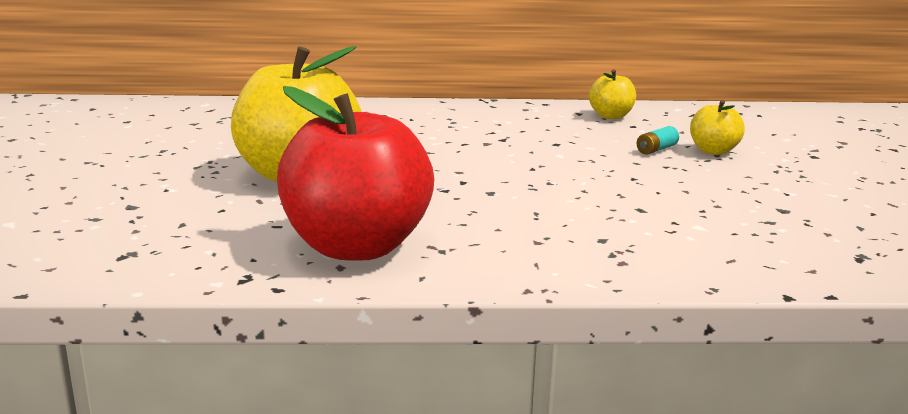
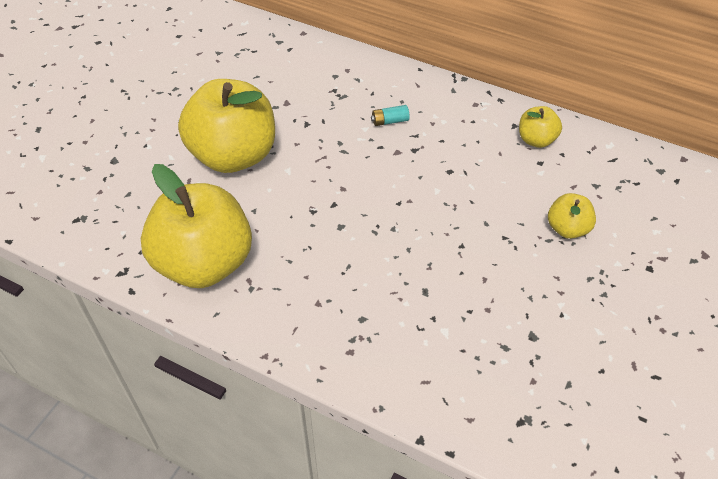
camera: 30 degrees right, 30 degrees up
(356, 247) = (204, 263): red apple -> yellow apple
(656, 149) = (521, 209): turquoise battery -> turquoise battery (390, 121)

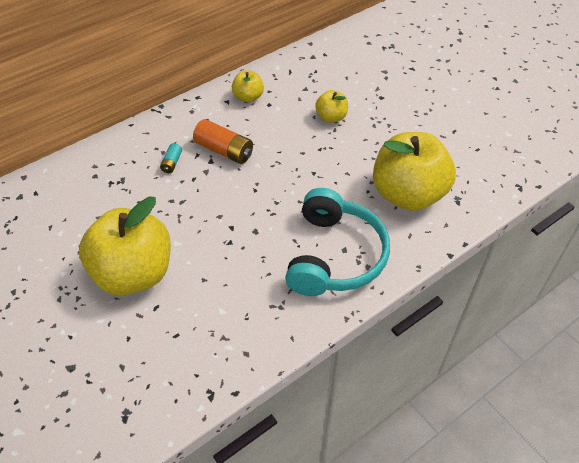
camera: 65 degrees left, 0 degrees up
(204, 263) = (237, 330): yellow apple -> yellow apple (408, 194)
(347, 312) = (334, 256): none -> turquoise headphones
(437, 154) = (224, 150): none -> orange battery

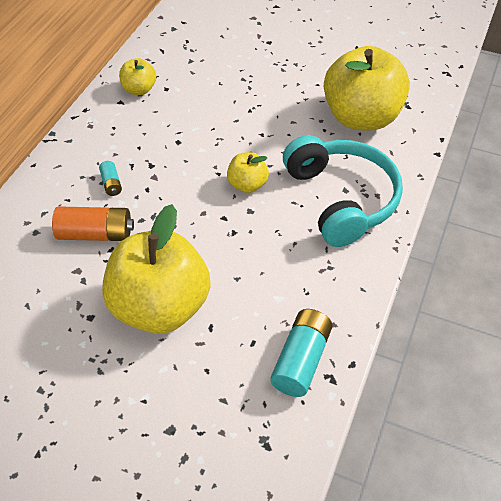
camera: 30 degrees left, 0 degrees up
(199, 368) = (301, 360): none -> turquoise battery
(224, 150) = (157, 149): orange battery -> orange battery (96, 234)
(331, 117) = (237, 77): yellow apple -> yellow apple (247, 185)

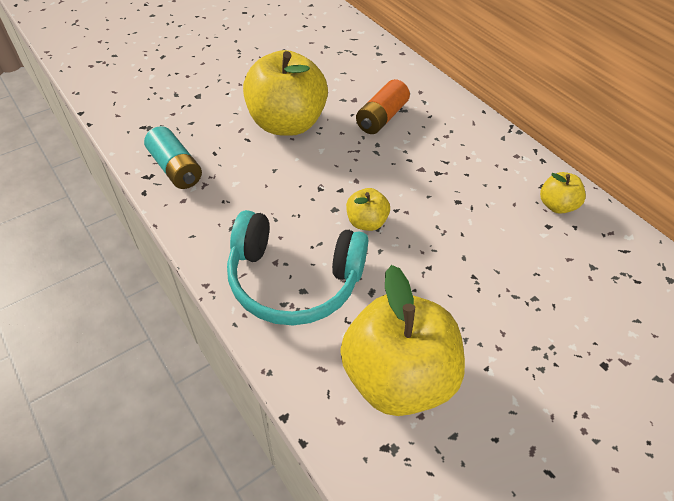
camera: 120 degrees right, 0 degrees up
(111, 184) = (430, 143): turquoise battery -> none

